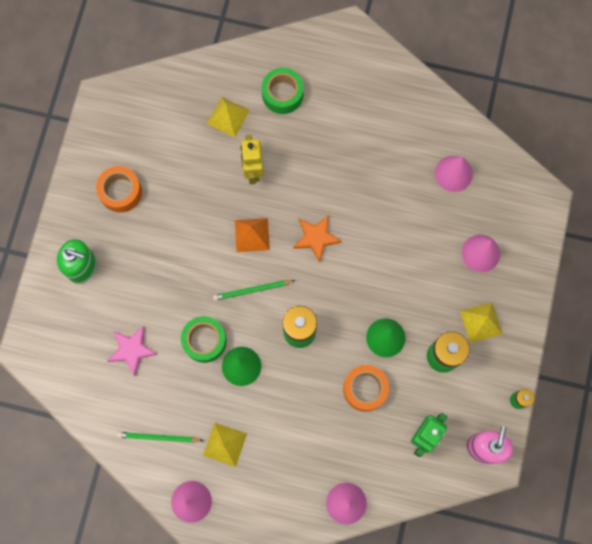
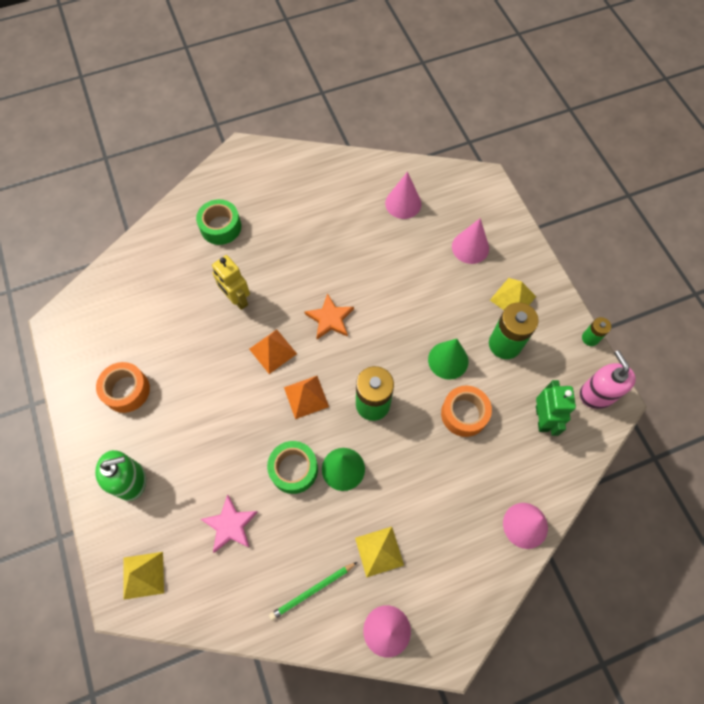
camera: 35 degrees left, 10 degrees down
(228, 116) = (185, 271): yellow pyramid -> yellow pyramid (143, 575)
(252, 290) = (306, 397): green pencil -> orange pyramid

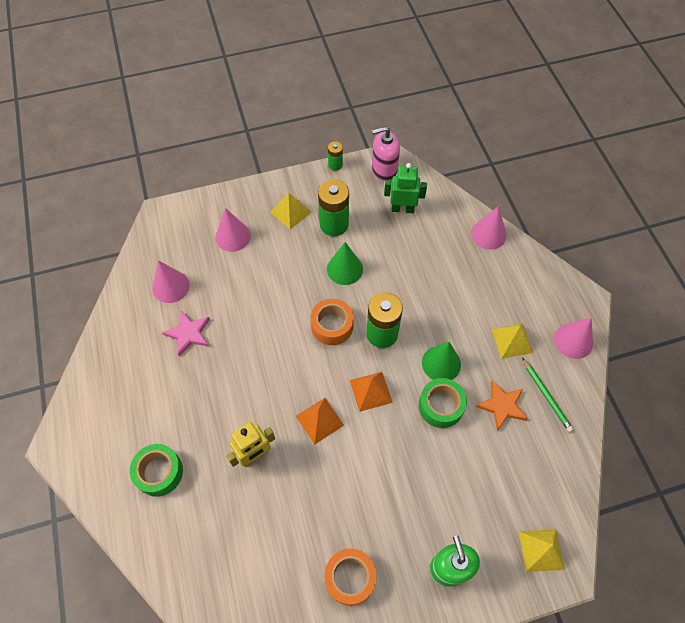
camera: 85 degrees left, 5 degrees down
(230, 525) = (492, 465): pink star -> pink star (188, 333)
(330, 319) = (290, 364): orange star -> orange star (502, 406)
(464, 414) = (395, 263): orange tape -> orange tape (332, 326)

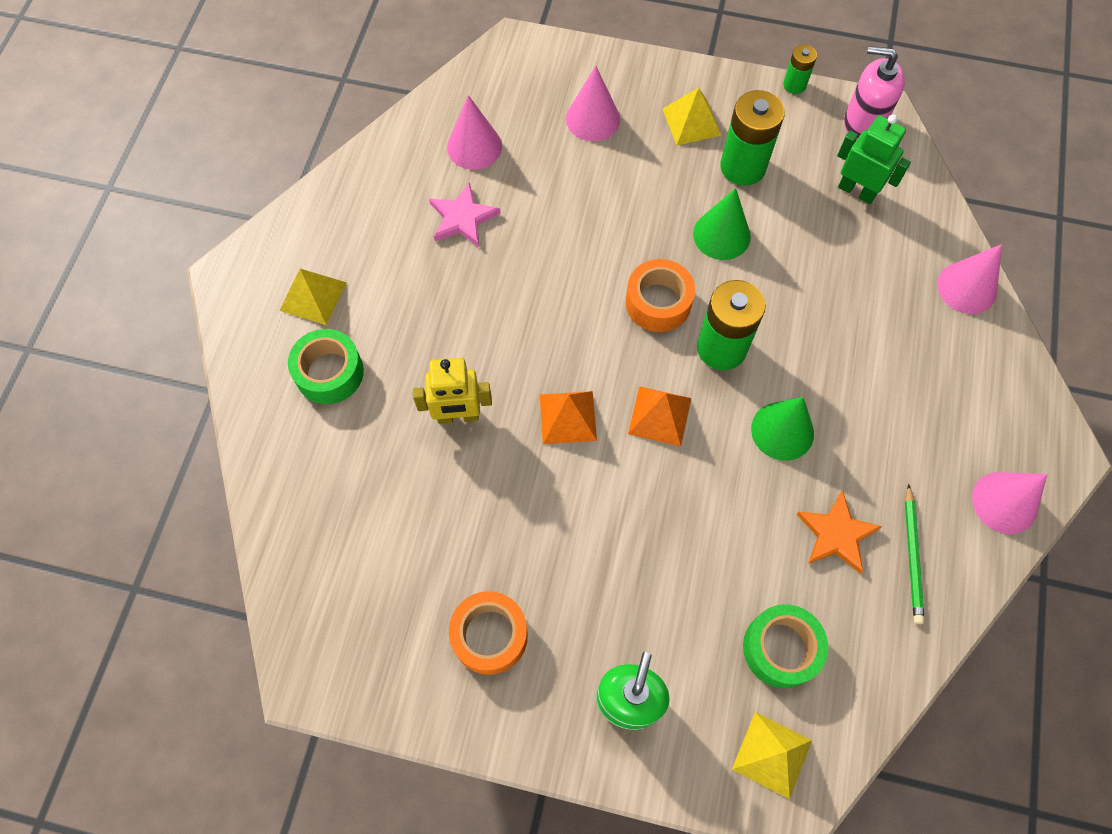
camera: 30 degrees right, 5 degrees up
(441, 406) = (746, 487): green tape -> green tape (781, 648)
(512, 340) = (908, 454): yellow pyramid -> yellow pyramid (313, 296)

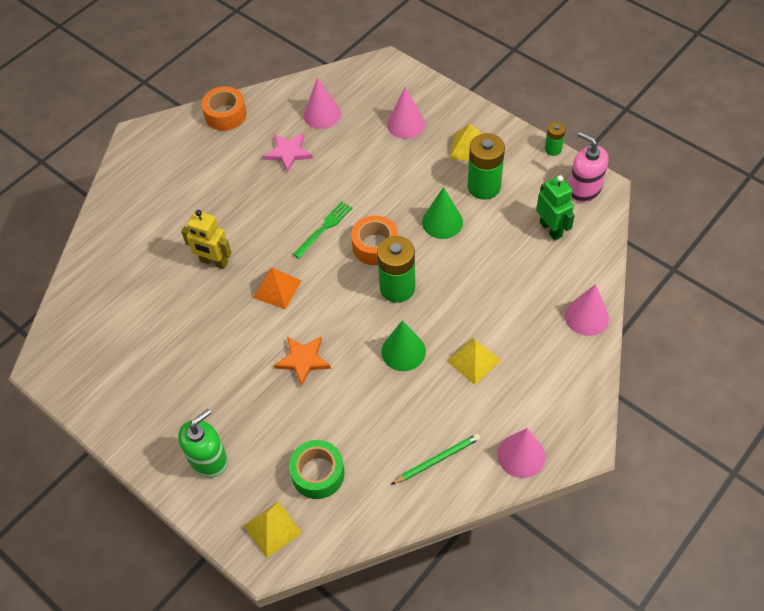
camera: 30 degrees right, 10 degrees down
(313, 296) = (175, 164): yellow pyramid -> yellow pyramid (473, 360)
(329, 373) = (157, 209): green tape -> none
(489, 635) = (154, 388): orange tape -> orange tape (225, 114)
(577, 305) = (324, 228): none -> green fork
(659, 415) = (332, 311): orange pyramid -> none
(836, 534) = (397, 425): orange star -> orange star (303, 360)
(912, 556) = (437, 459): green pencil -> green pencil turned 150 degrees counterclockwise

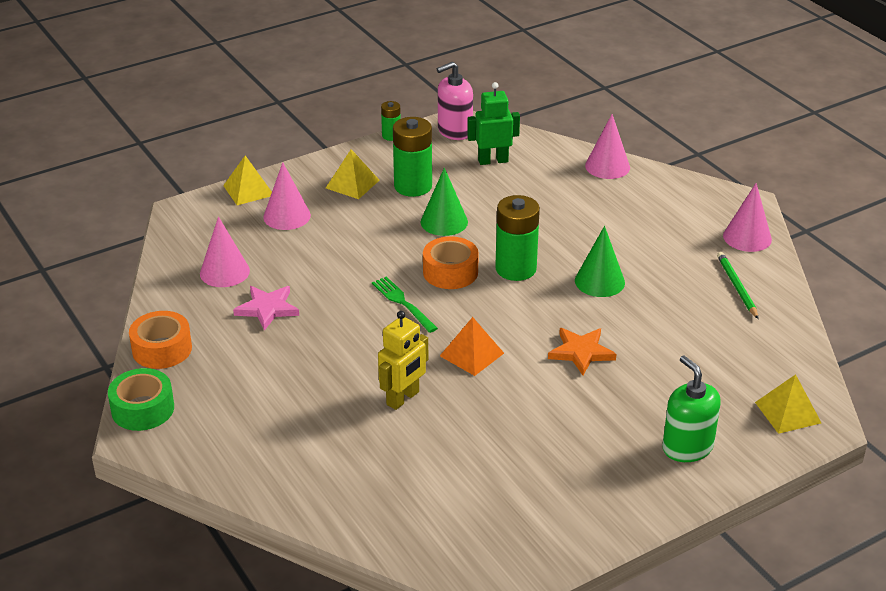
camera: 75 degrees left, 20 degrees down
(318, 473) = (729, 368): green tape -> green tape (143, 409)
(473, 360) = (630, 240): yellow pyramid -> yellow pyramid (248, 190)

